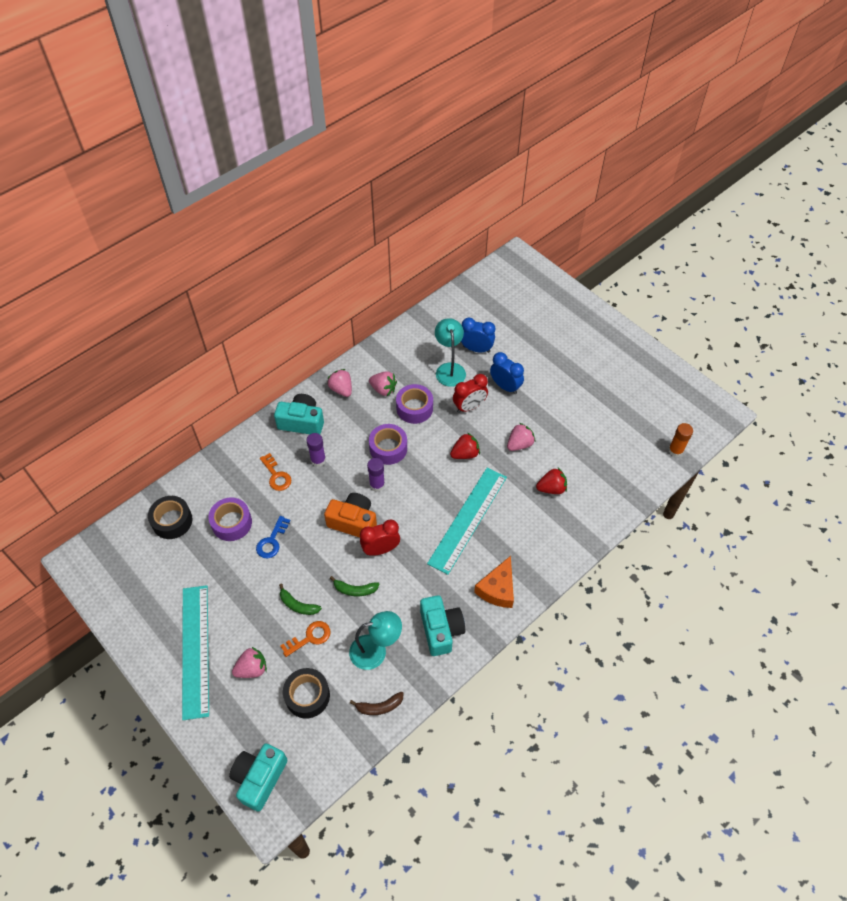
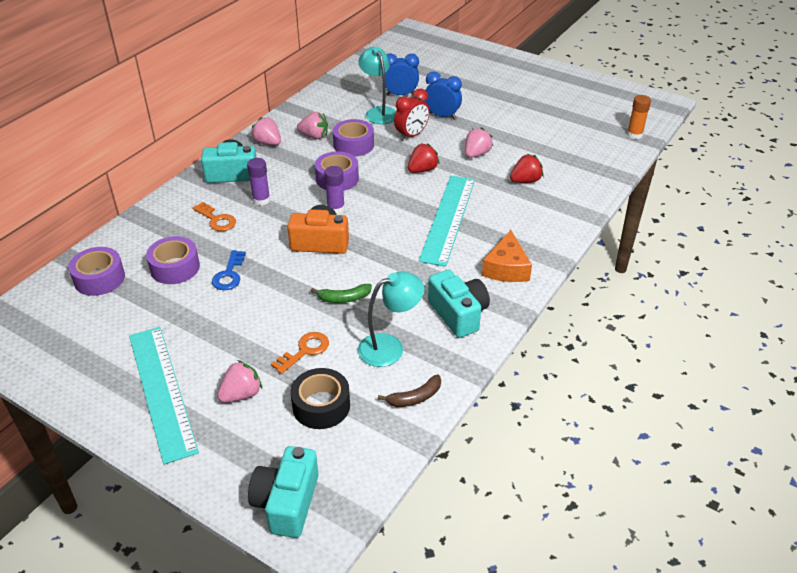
camera: 15 degrees left, 15 degrees down
(172, 521) = (99, 278): black tape -> purple tape
(298, 605) = (280, 324): green banana -> none
(380, 549) = (360, 259): red clock -> none

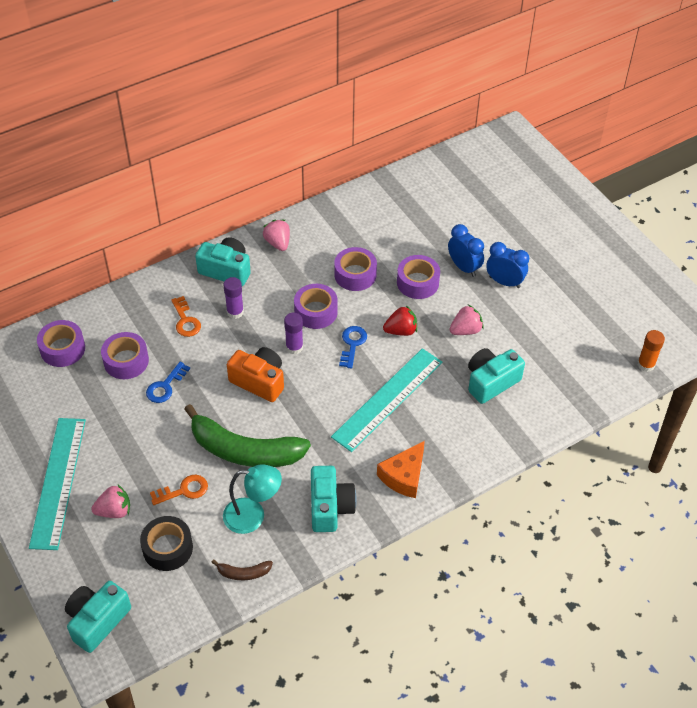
camera: 25 degrees right, 10 degrees up
(314, 136) = (325, 250): pink strawberry -> none
(344, 298) = (244, 450): green banana -> green banana, size x2.37
(379, 112) = (404, 240): turquoise lamp -> none
(387, 191) = (352, 344): none -> blue key
(400, 94) = (440, 223): blue clock -> blue clock (504, 282)
(411, 135) = (417, 282): red clock -> purple tape
(525, 181) = (491, 382): red strawberry -> turquoise camera

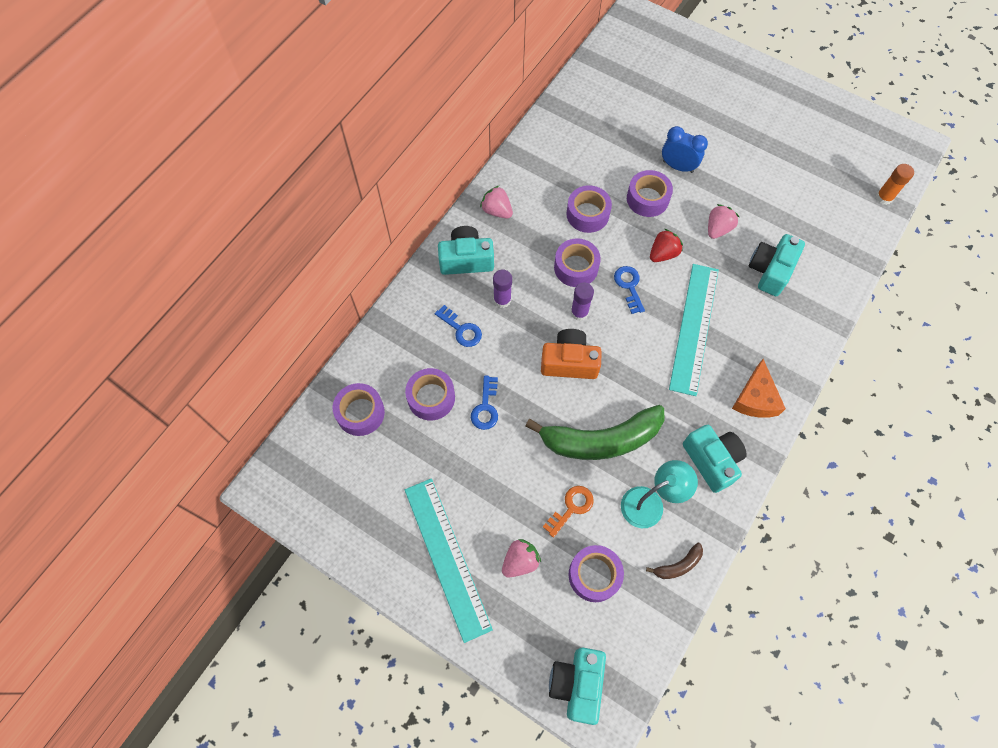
camera: 25 degrees left, 15 degrees up
(167, 548) = (594, 575): black tape -> purple tape
(185, 321) = (461, 329): orange key -> blue key
(504, 282) = (721, 166): blue clock -> none

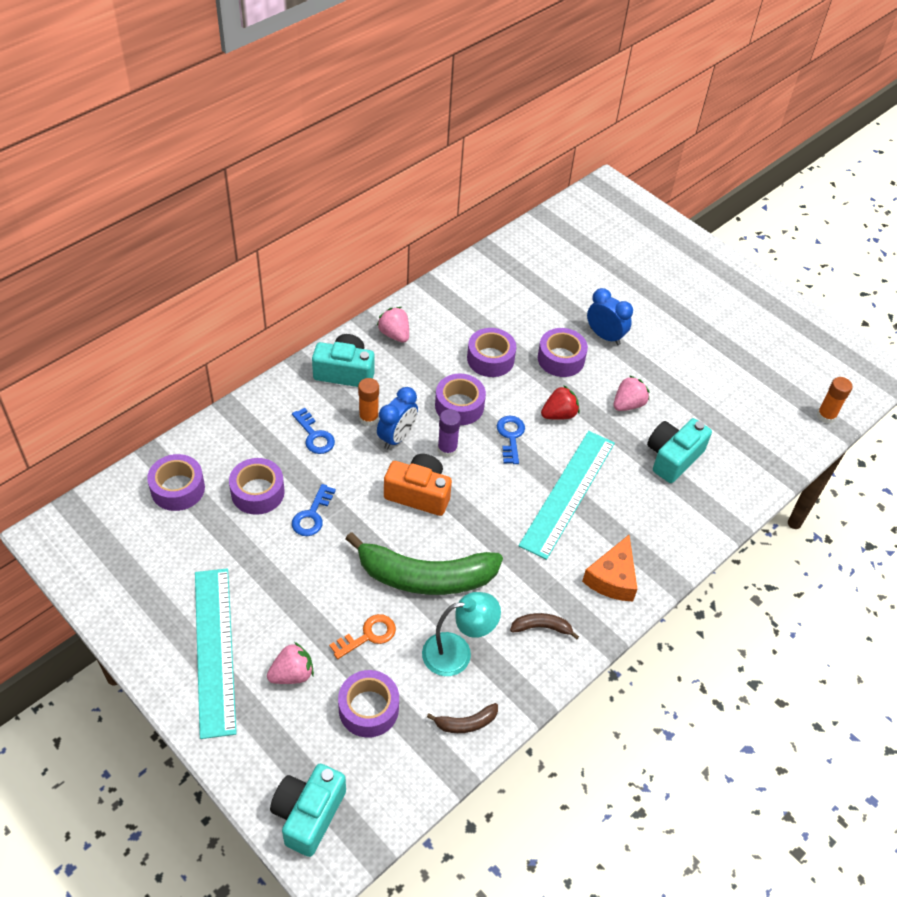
camera: 10 degrees right, 15 degrees down
(502, 300) = (368, 418): purple glue stick -> orange glue stick
(533, 312) = (397, 437): none -> blue clock
(712, 460) = (541, 627): turquoise camera -> brown banana

